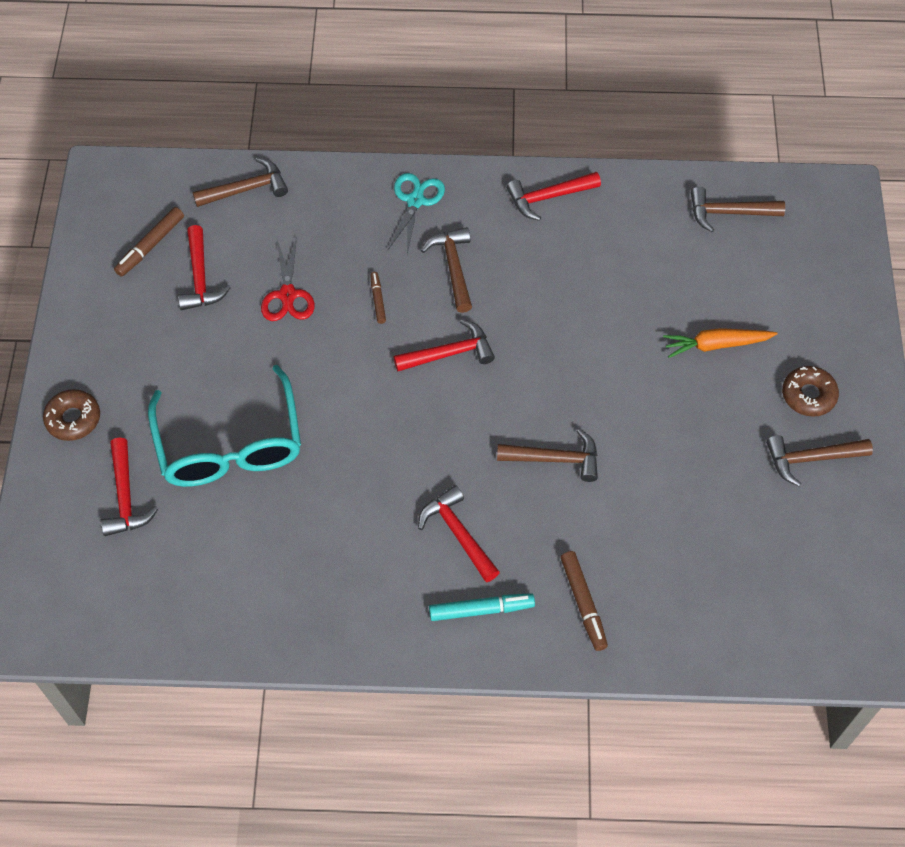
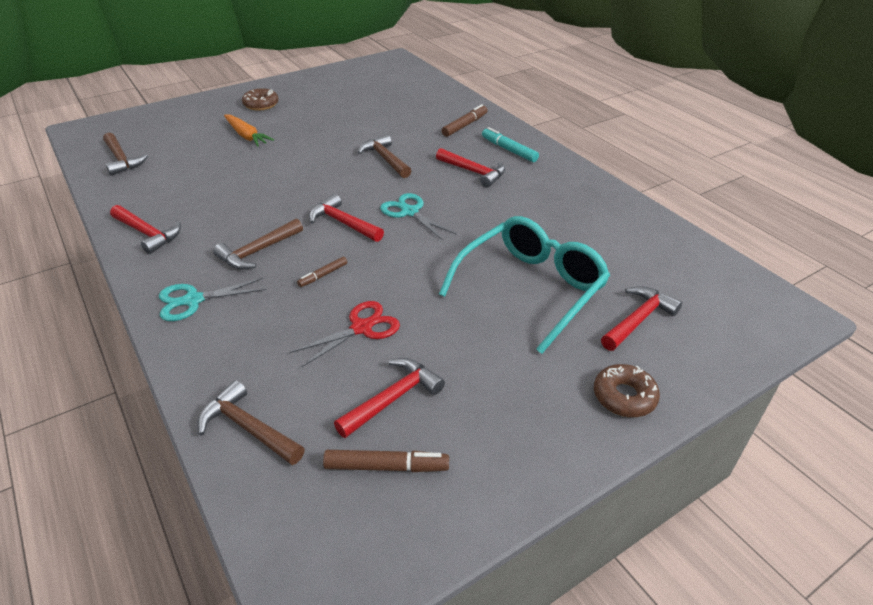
camera: 125 degrees left, 20 degrees down
(425, 420) = (409, 212): none -> turquoise scissors
(458, 533) = (474, 172): red hammer -> red hammer turned 75 degrees counterclockwise
(810, 459) = (304, 95): brown hammer -> none

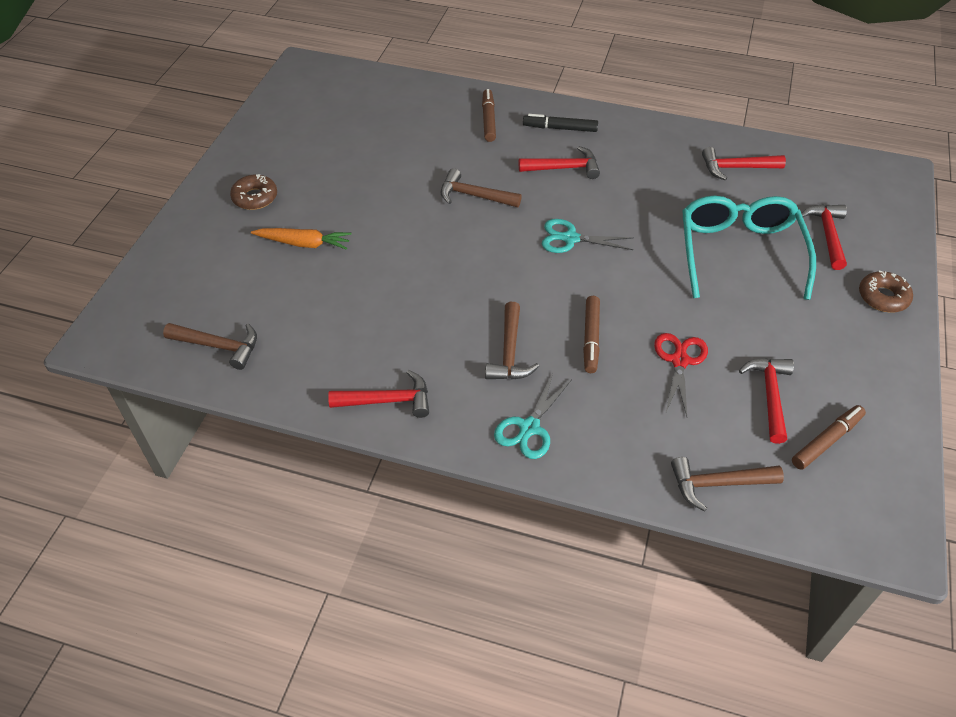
camera: 40 degrees left, 10 degrees up
(323, 275) = (591, 338): brown marker -> brown marker, size x1.61
(343, 223) = (535, 282): red hammer -> red hammer (736, 168)
(509, 150) = (560, 128): turquoise marker -> black marker

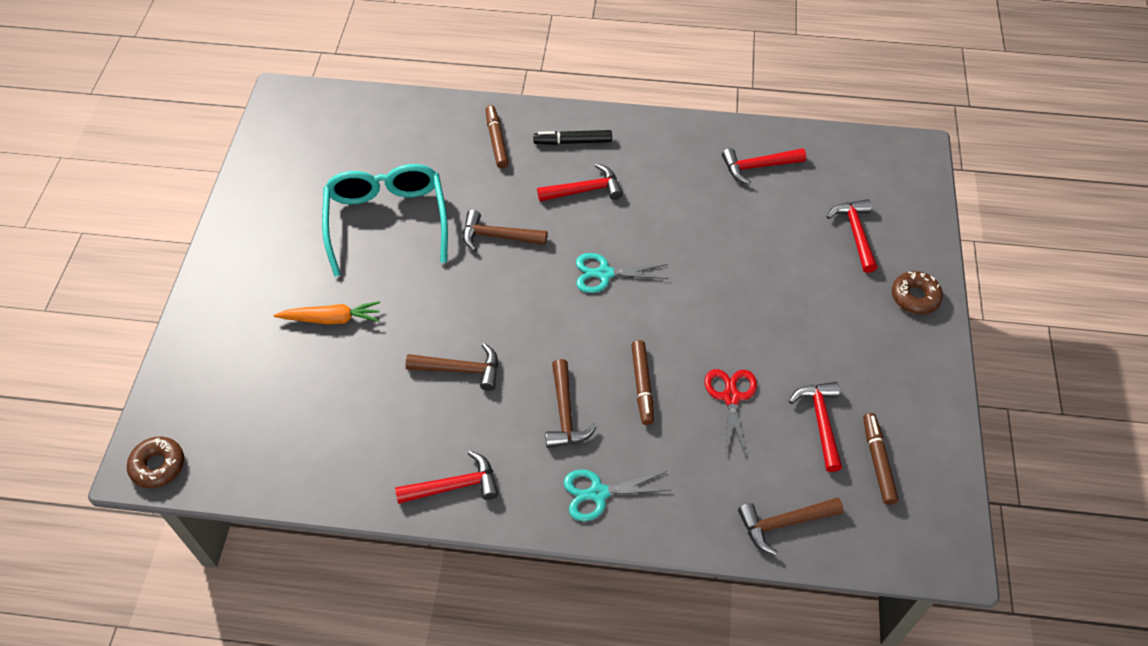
camera: 10 degrees left, 5 degrees up
(219, 346) = (270, 452): brown hammer -> brown hammer (461, 369)
(255, 197) = (267, 270): brown donut -> brown donut (158, 466)
(529, 428) = (598, 493): turquoise scissors -> turquoise scissors turned 60 degrees clockwise
(739, 252) = (773, 266): turquoise glasses -> turquoise glasses (387, 220)
(826, 441) = (877, 462): brown marker -> brown marker turned 45 degrees counterclockwise

